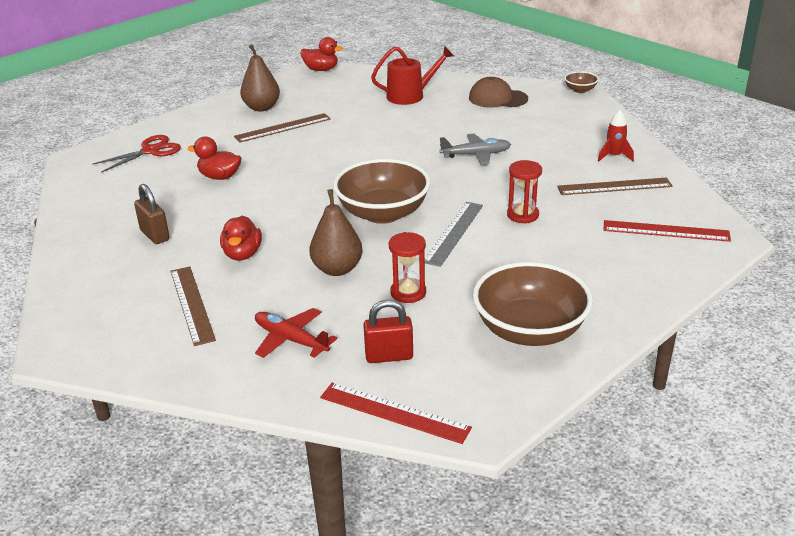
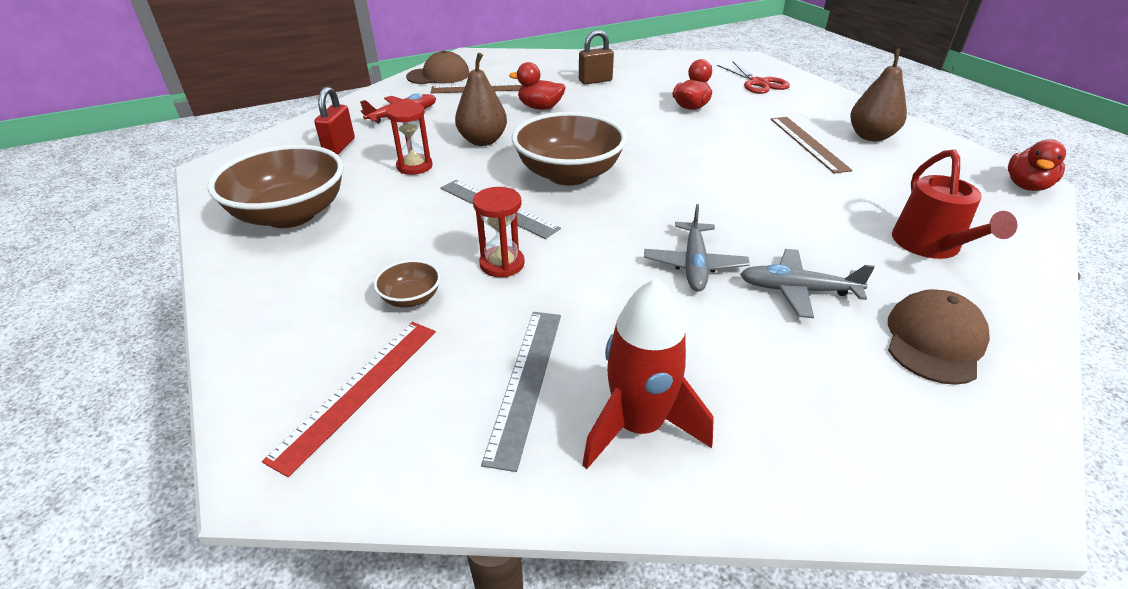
camera: 105 degrees right, 5 degrees up
(148, 354) = (439, 75): none -> brown cap
(394, 412) = (277, 140): red ruler -> none
(480, 127) = (798, 290): none -> grey plane
(580, 90) = (1017, 498): brown bowl -> brown bowl (411, 298)
(614, 156) = (638, 425): red rocket -> red rocket, size x1.76
(614, 186) = (525, 382): brown ruler -> grey ruler

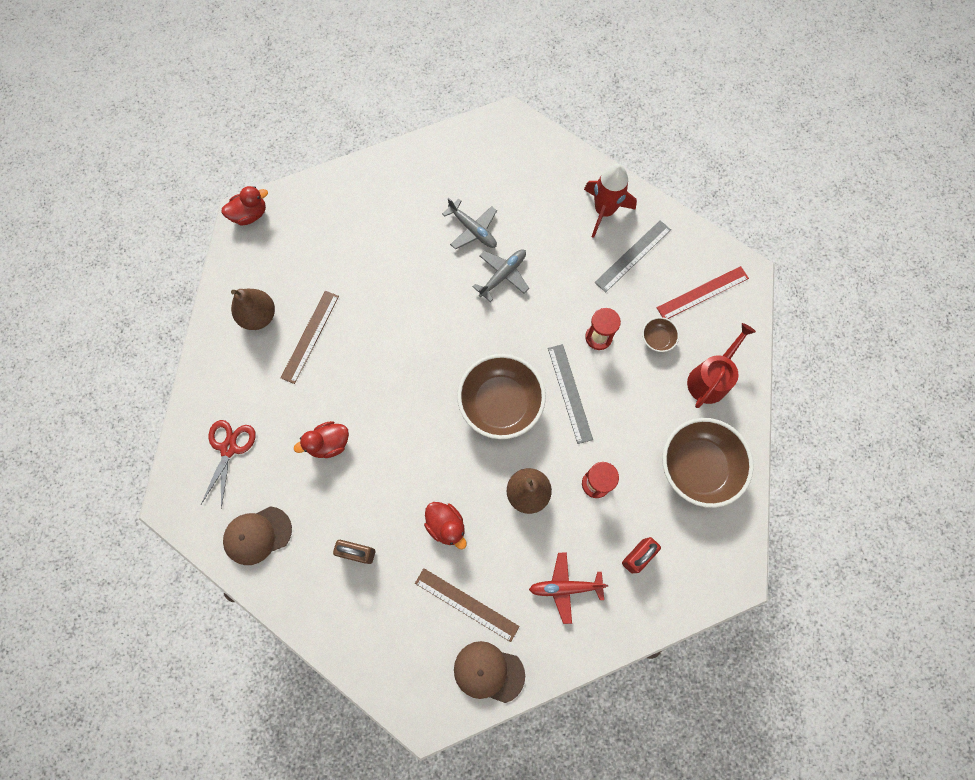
camera: 145 degrees left, 35 degrees up
(930, 246) = (373, 213): red watering can -> red watering can (710, 379)
(934, 341) = (450, 172): brown cap -> brown cap (257, 535)

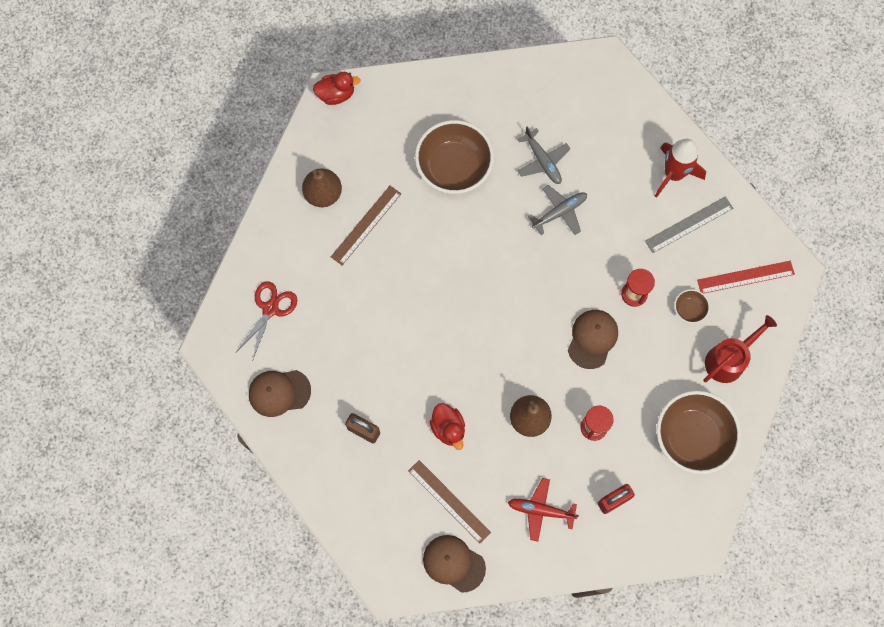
camera: 15 degrees right, 0 degrees up
(329, 443) = (360, 328): red duck -> none
(500, 403) = (526, 332): brown bowl -> brown bowl (454, 167)
(569, 393) = (592, 339): grey ruler -> brown cap

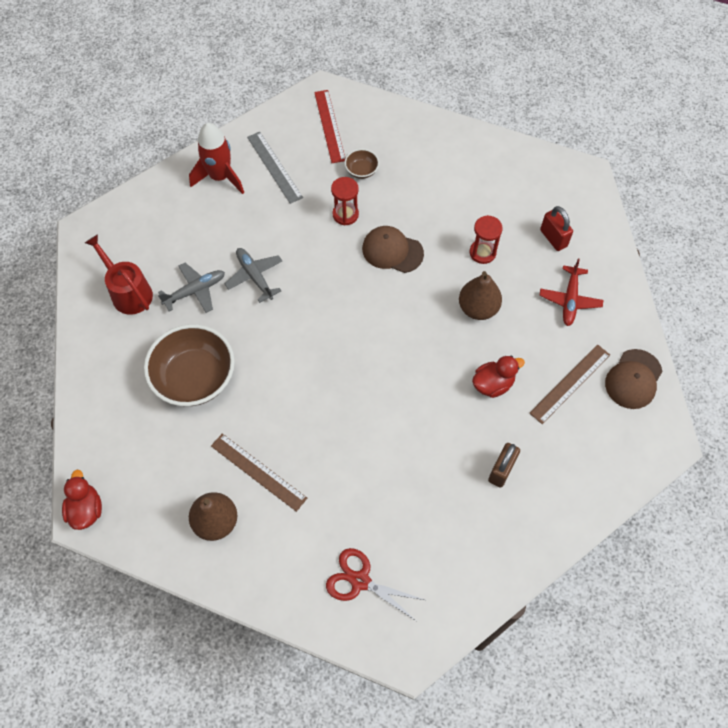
camera: 90 degrees left, 10 degrees down
(279, 392) = (463, 566): brown cap -> none
(692, 437) = (486, 174): brown bowl -> none
(728, 360) = (411, 143): red watering can -> red watering can (128, 292)

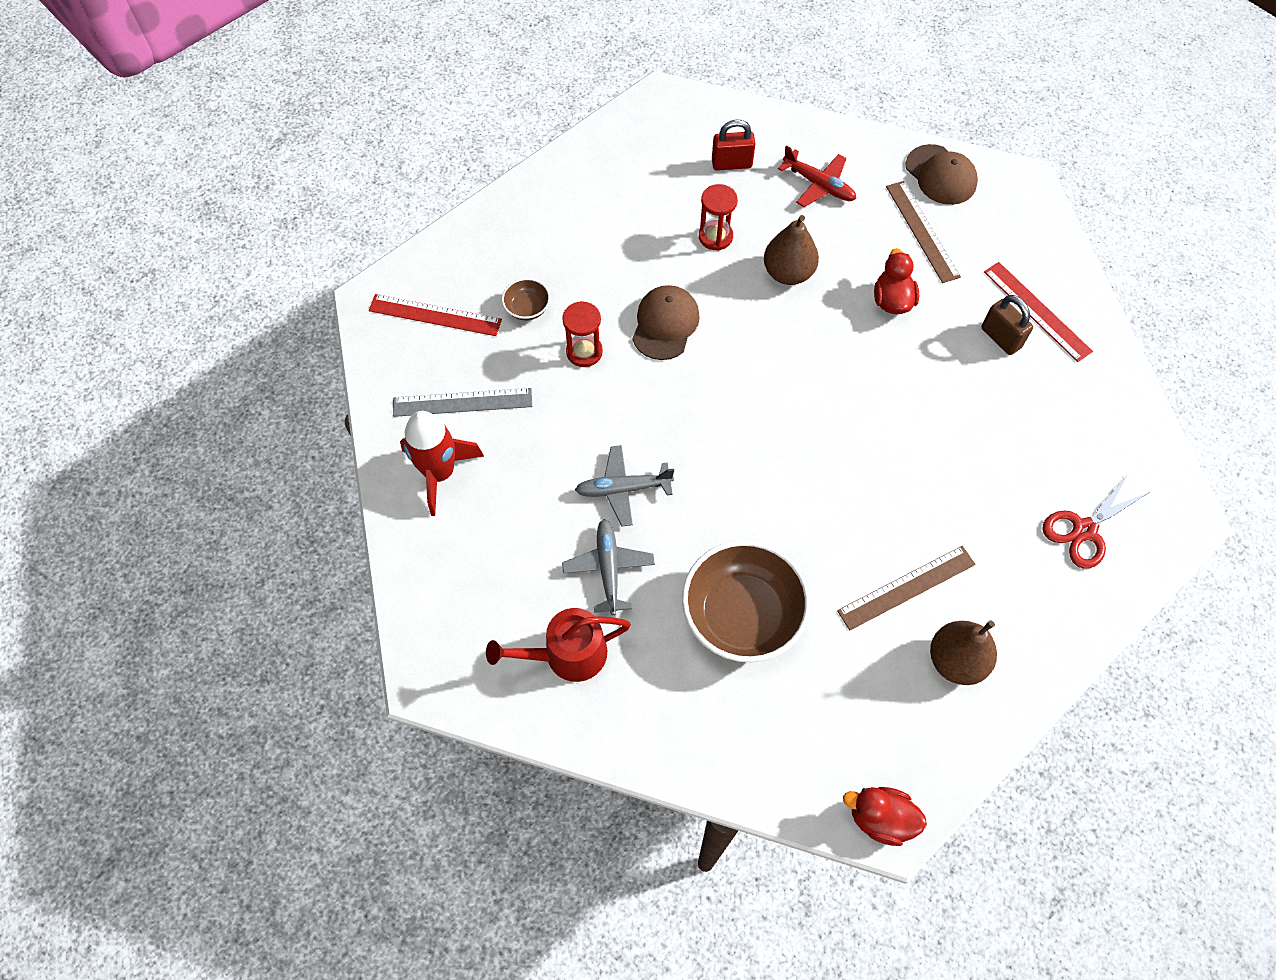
camera: 65 degrees left, 0 degrees up
(392, 251) = (665, 324): brown cap -> brown cap turned 150 degrees clockwise
(542, 489) = (1037, 311): none -> red ruler

